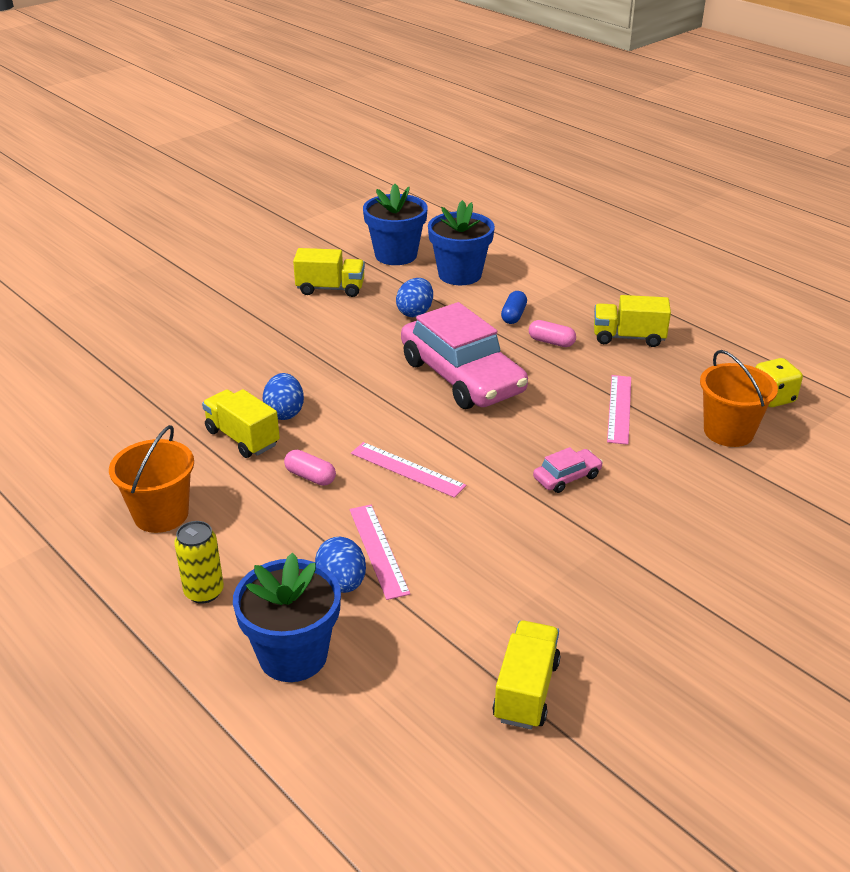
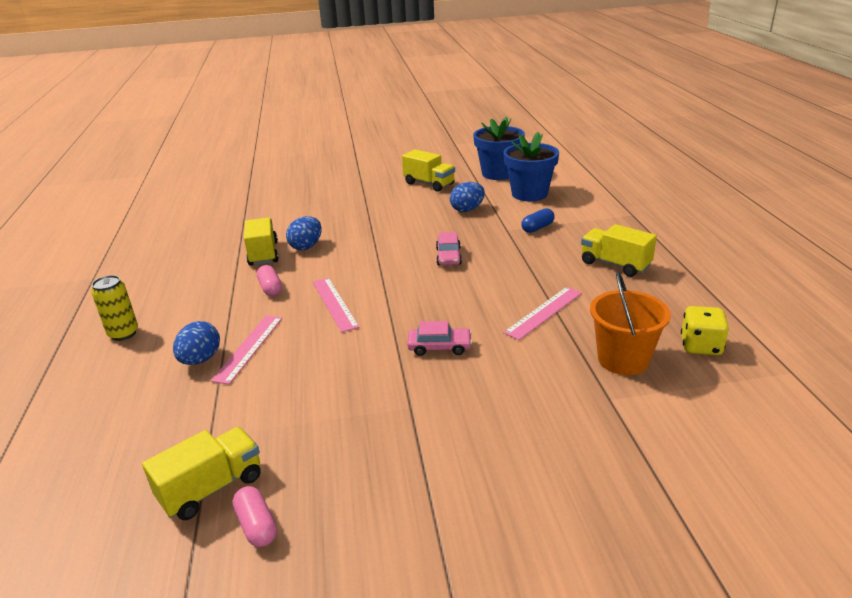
camera: 35 degrees right, 5 degrees down
(161, 514) = (164, 282): orange bucket -> none
(293, 655) = (114, 392): blue flower pot -> none
(462, 376) = (448, 257): pink car -> pink car, size x0.42
(551, 342) = (545, 252): pink capsule -> pink capsule (257, 525)

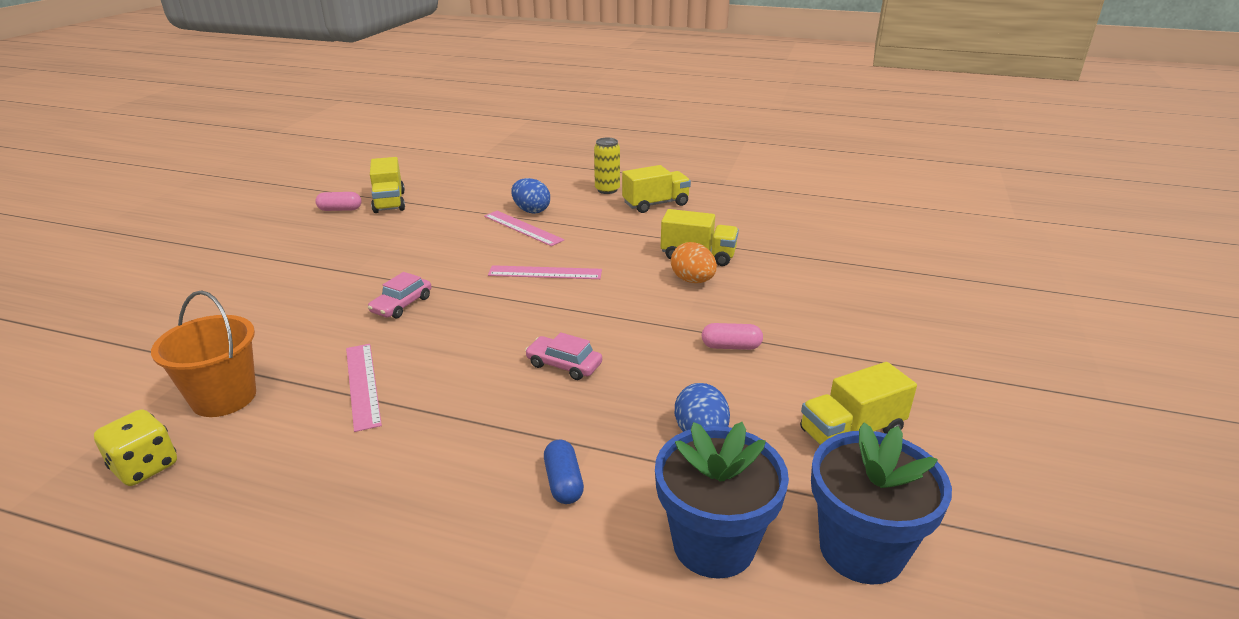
camera: 115 degrees right, 0 degrees up
(270, 288) = (614, 249): pink capsule -> pink capsule (731, 346)
(306, 246) = (692, 280): blue egg -> orange egg
(615, 264) = (368, 505): yellow truck -> yellow truck (655, 204)

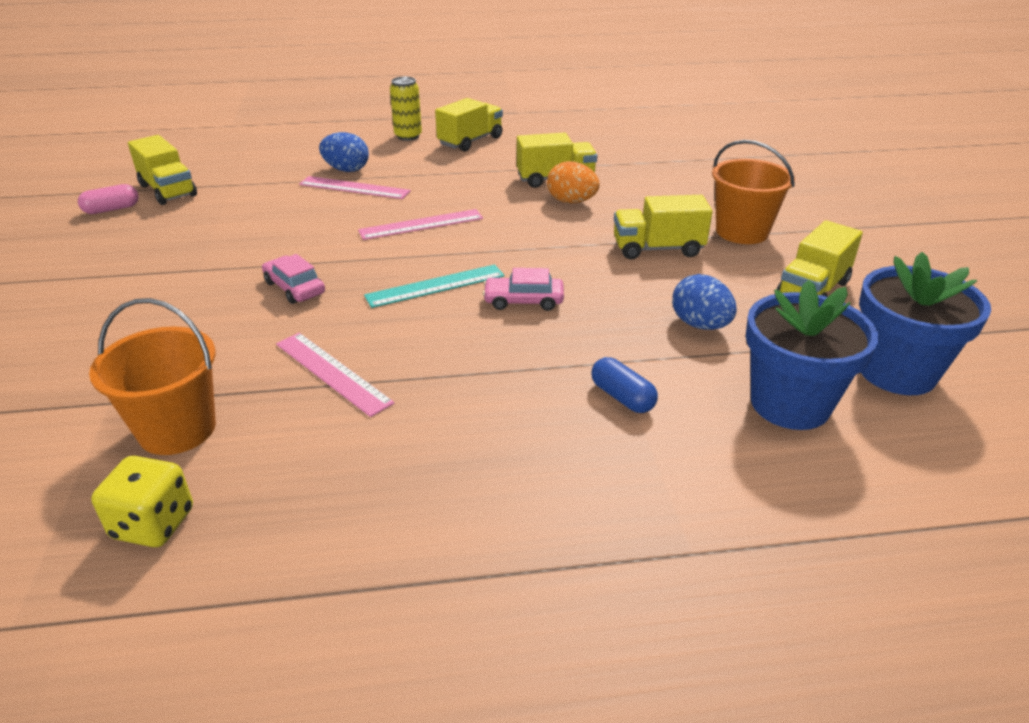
camera: 25 degrees left, 5 degrees up
(401, 305) = (295, 288): pink car -> pink car turned 135 degrees clockwise
(506, 331) = (435, 286): none -> turquoise ruler
(731, 346) = (657, 249): pink capsule -> yellow truck
(833, 350) = (742, 232): none -> orange bucket

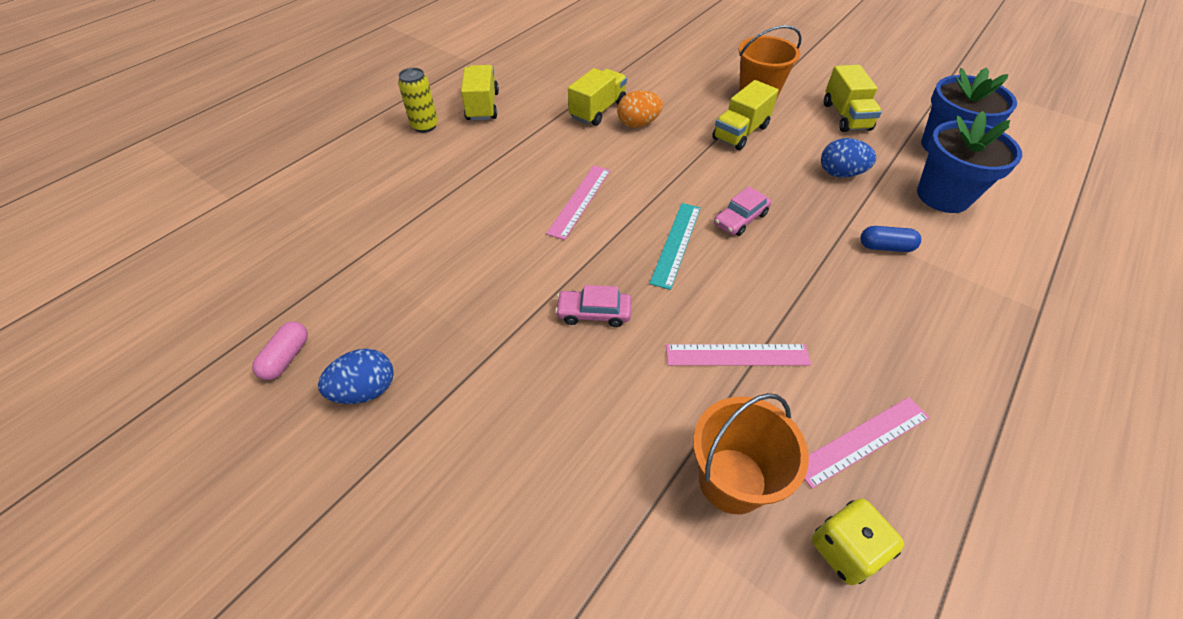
camera: 45 degrees left, 15 degrees up
(168, 190) = (306, 302): yellow truck -> none
(346, 170) = (434, 185): blue egg -> blue egg (366, 390)
(354, 188) = (472, 198): pink ruler -> pink ruler (862, 441)

